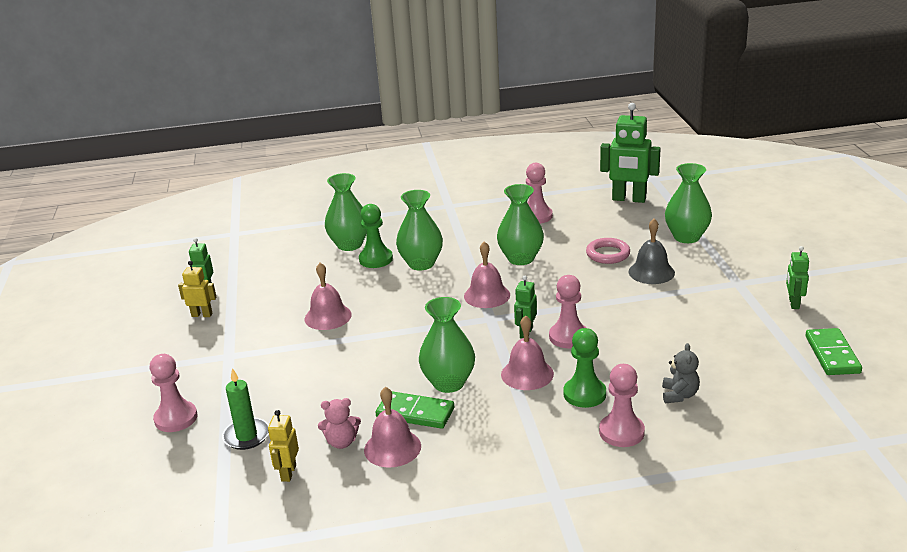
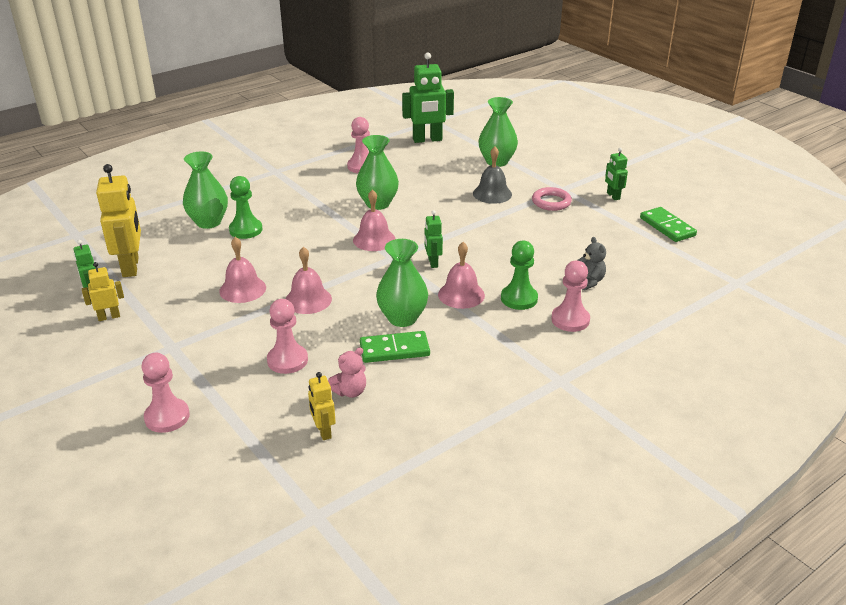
camera: 30 degrees left, 5 degrees up
(246, 436) = (255, 412): green candle -> none
(254, 273) = (131, 267): none -> yellow robot
(392, 448) = (399, 383): pink bell -> pink bell (308, 300)
(421, 264) = (292, 225): green vase -> none
(568, 337) = (469, 258): pink pawn -> pink pawn (287, 360)
(608, 254) = (446, 186): pink ring -> pink ring (551, 202)

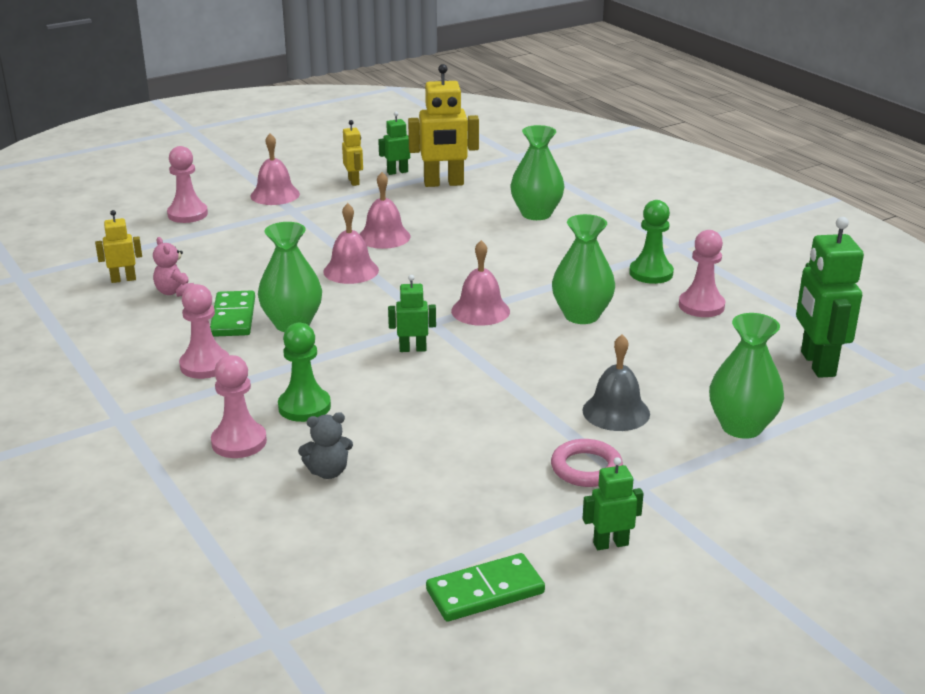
camera: 95 degrees right, 5 degrees down
(246, 230) = (515, 234): green pawn -> green pawn (651, 273)
(287, 360) = (243, 262): pink pawn -> pink pawn (205, 365)
(461, 294) = (329, 365): pink bell -> pink bell (275, 195)

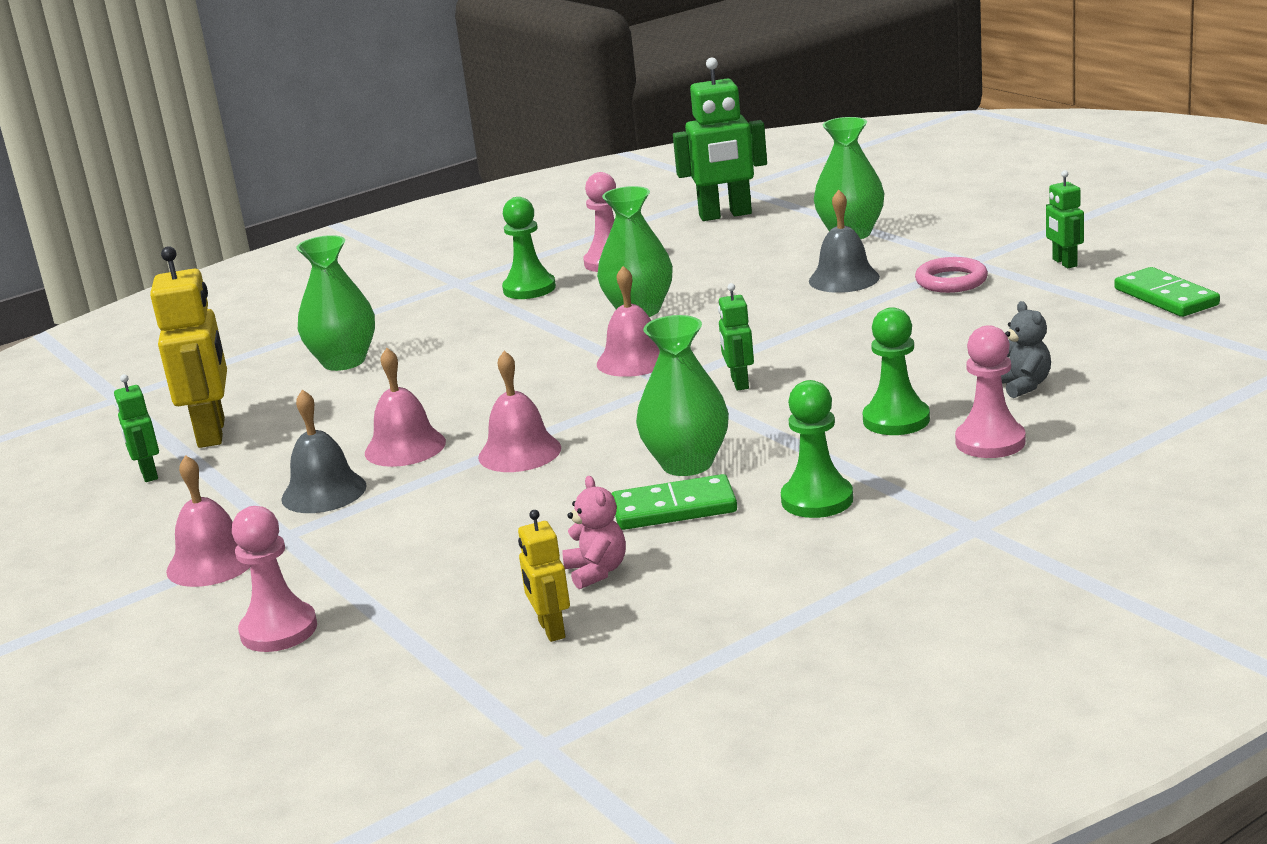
camera: 90 degrees left, 5 degrees down
(175, 292) = (597, 572): pink teddy bear -> pink teddy bear turned 75 degrees counterclockwise
(205, 365) = (817, 500): pink pawn -> green pawn
(338, 217) = (324, 492): none -> grey bell
(354, 181) = (176, 503): yellow robot -> none

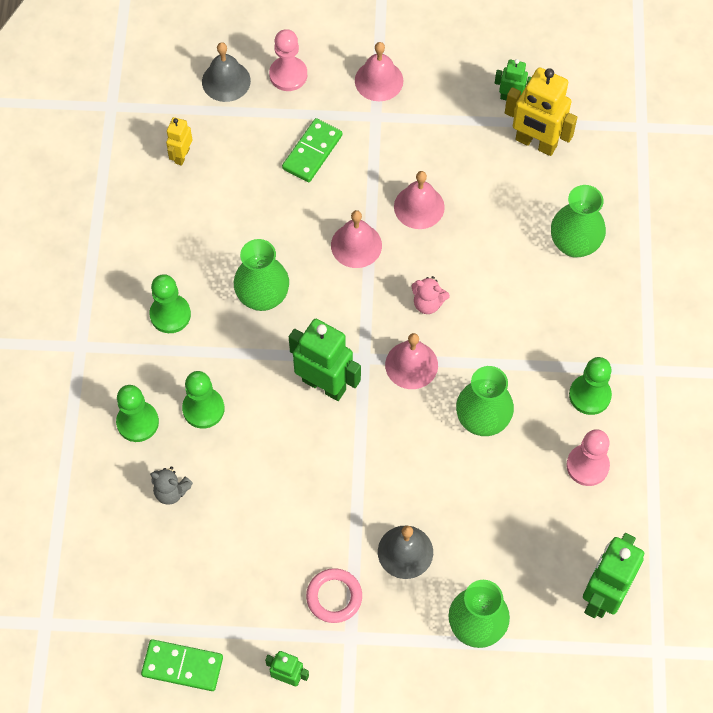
camera: 125 degrees right, 40 degrees up
(324, 492) = (405, 151): grey bell -> grey bell (226, 81)
(551, 630) = (181, 156): yellow robot -> yellow robot turned 90 degrees counterclockwise
(597, 572) = (207, 198): pink teddy bear -> pink teddy bear (428, 303)
(674, 508) = (227, 261): green domino -> green domino (312, 152)
(739, 383) = (324, 385): green robot -> green robot, size x1.88
(990, 442) = (137, 422): pink pawn -> green pawn

